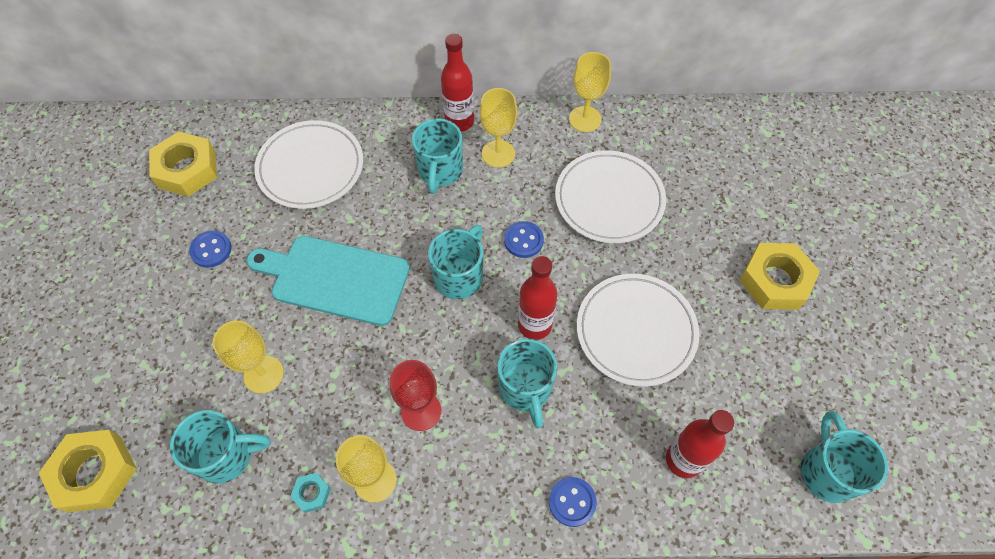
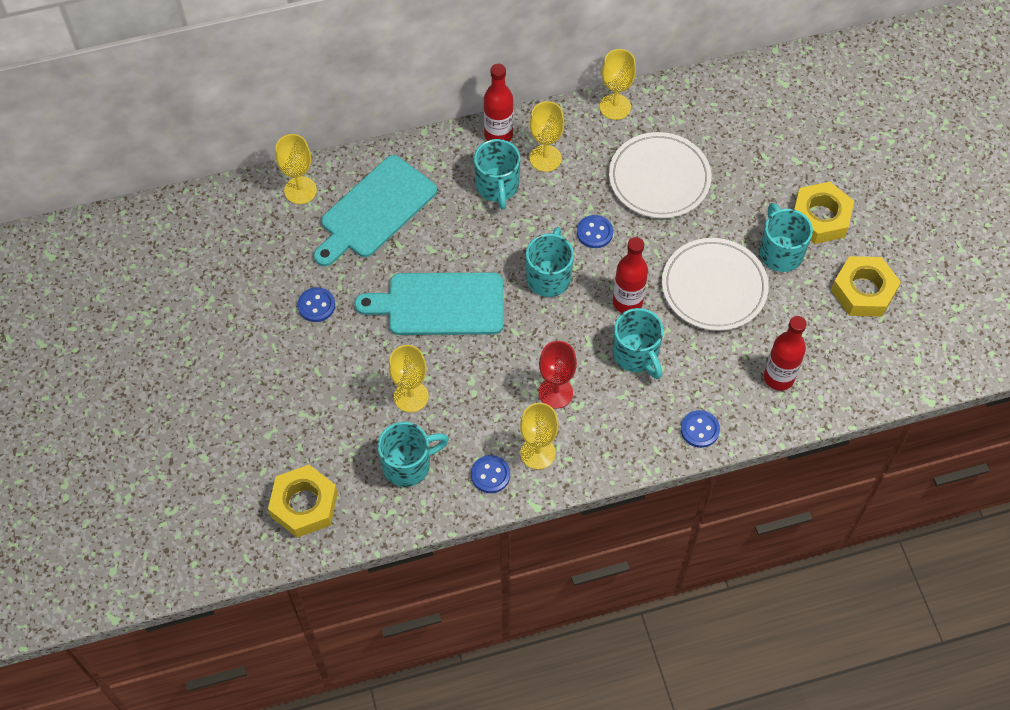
camera: 15 degrees left, 0 degrees up
(187, 169) = (258, 238): yellow nut -> yellow nut (863, 291)
(248, 132) = (300, 190): none -> yellow goblet
(311, 167) = (375, 210): white plate -> turquoise cutting board
(312, 493) = (490, 475): turquoise nut -> blue button
(827, 471) = (891, 359): turquoise mug -> turquoise mug (780, 252)

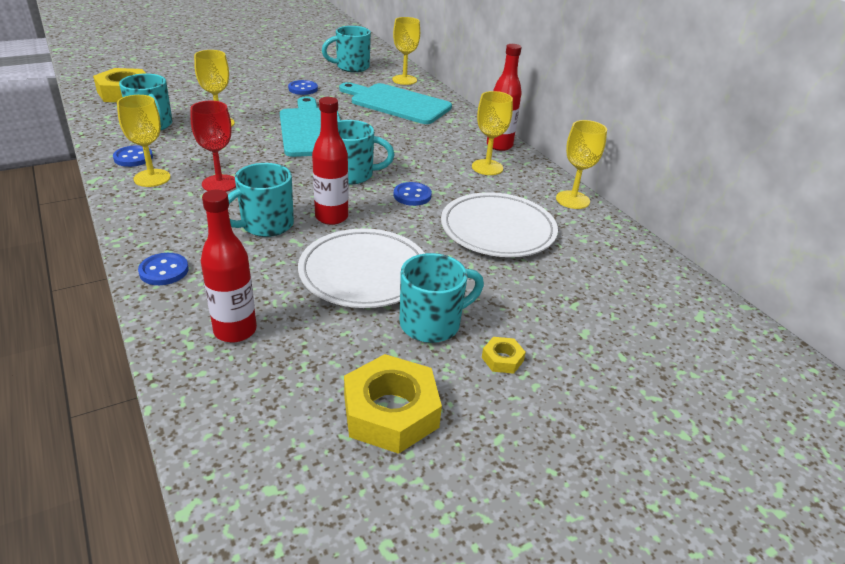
camera: 75 degrees right, 25 degrees down
(497, 186) = (443, 147): turquoise mug -> turquoise mug (351, 67)
(820, 218) = (502, 359): yellow nut -> yellow nut, size x0.46

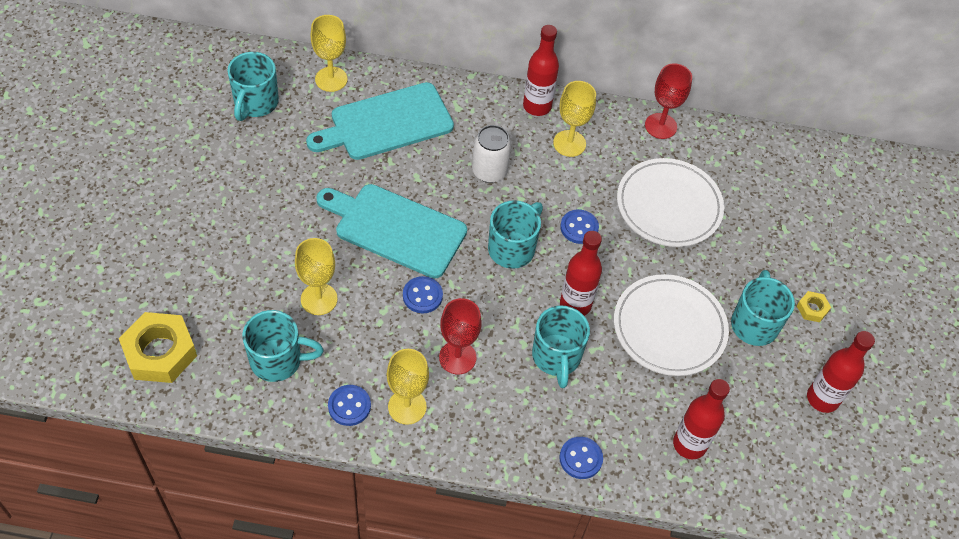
camera: 55 degrees left, 20 degrees up
(303, 89) = (283, 181): blue button -> blue button (422, 296)
(390, 412) = (822, 398): yellow nut -> red bottle
(411, 146) = (489, 171): none -> white can
(572, 200) = (660, 126): yellow goblet -> red goblet

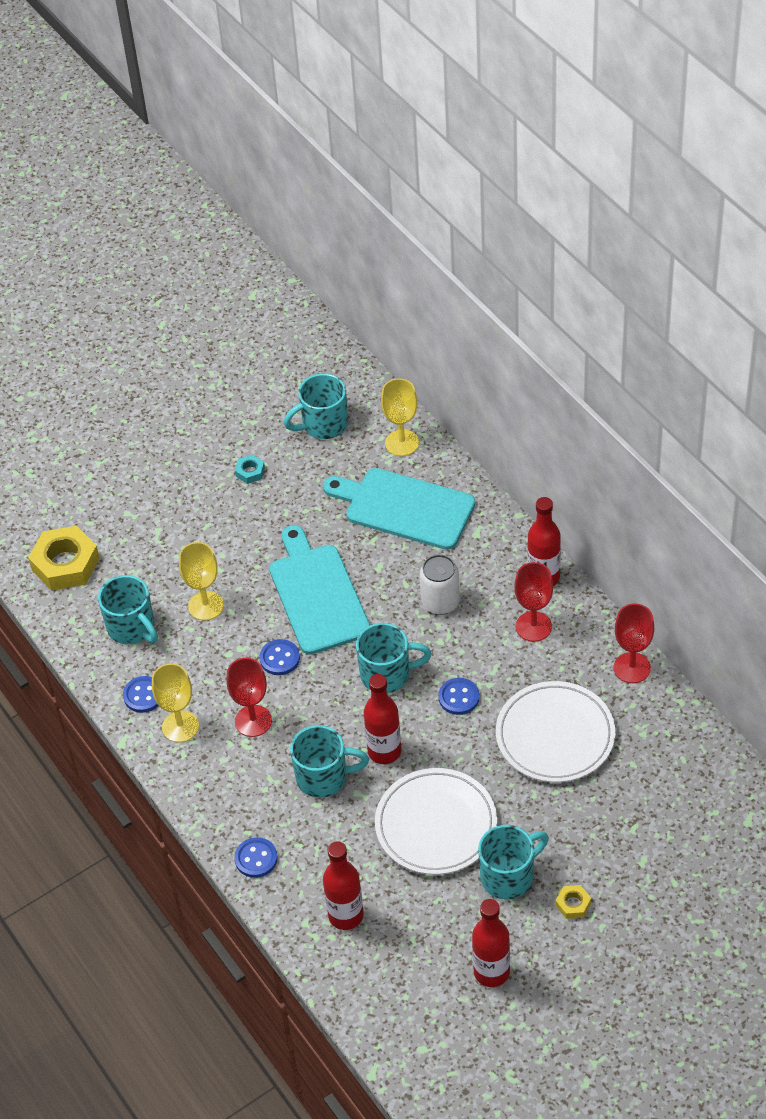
camera: 55 degrees right, 5 degrees down
(237, 174) = (250, 472): none -> turquoise nut
(556, 357) = (324, 777): turquoise mug -> turquoise mug turned 135 degrees counterclockwise
(569, 143) = (533, 626): yellow goblet -> red goblet

